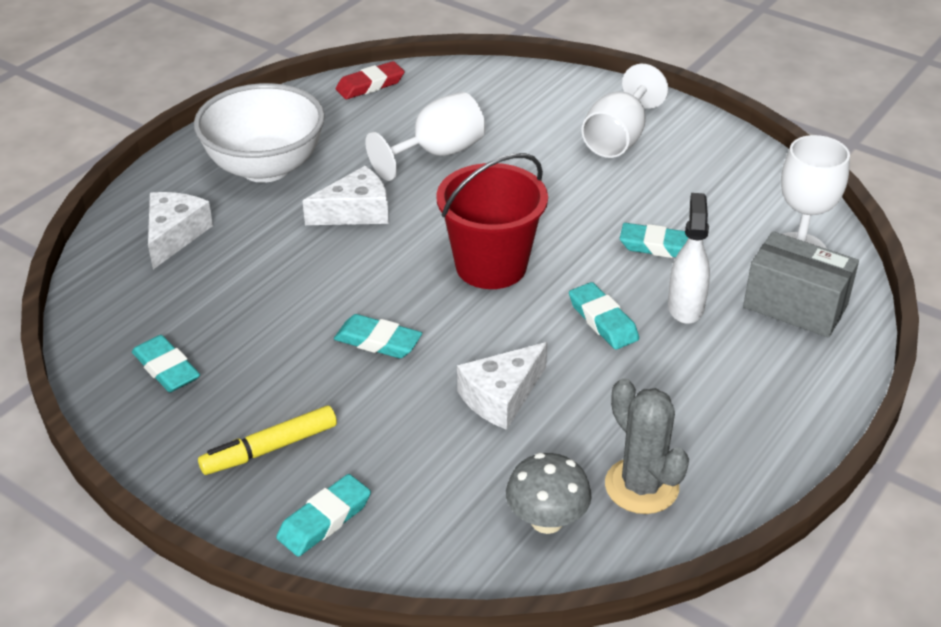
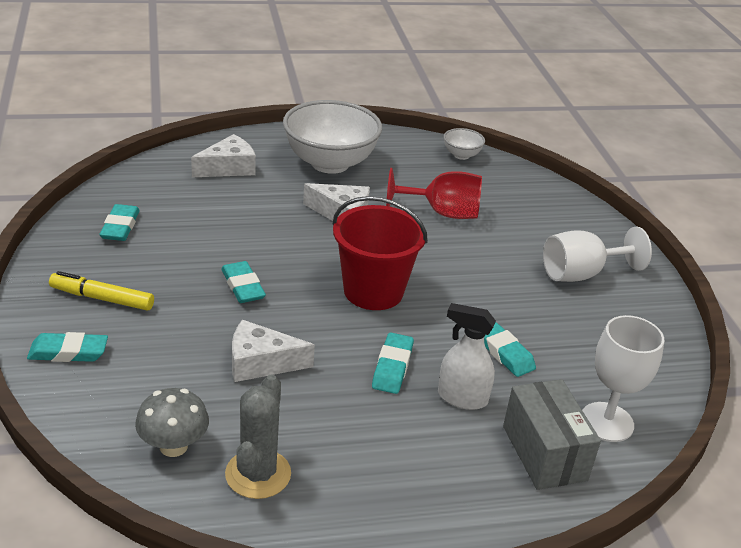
camera: 40 degrees right, 5 degrees down
(370, 85) = (461, 155): red eraser -> white bowl
(437, 153) = (442, 213): white goblet -> red goblet
(685, 307) = (462, 398): white spray bottle -> white spray bottle turned 120 degrees counterclockwise

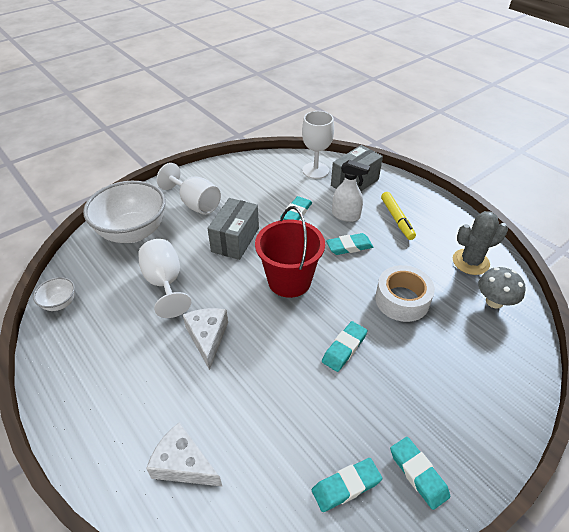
camera: 115 degrees left, 10 degrees up
(68, 352) = (497, 403): turquoise eraser -> turquoise eraser (418, 474)
(102, 298) = (435, 425): yellow marker -> yellow marker (397, 219)
(261, 363) = (402, 300): white cheese -> white tape
(330, 163) = (125, 385): white bowl -> white bowl (133, 232)
(442, 213) = (165, 283): red goblet -> white goblet
(462, 398) = (346, 215): white spray bottle -> white spray bottle turned 60 degrees counterclockwise
(480, 279) = (235, 240): none -> grey box

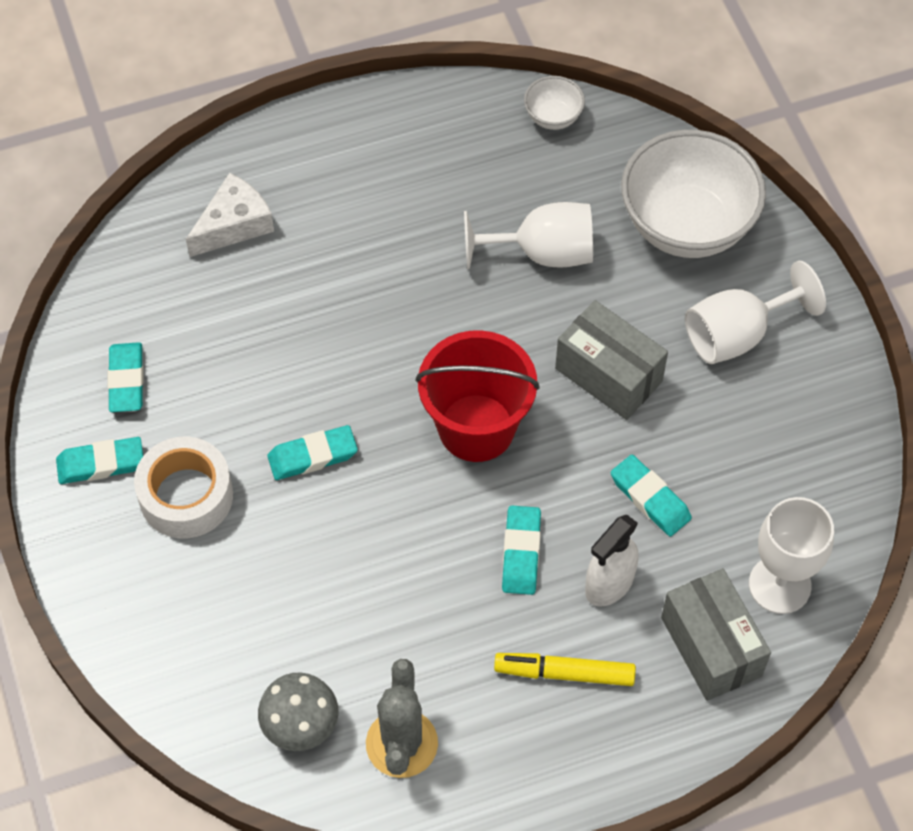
camera: 110 degrees right, 15 degrees up
(207, 337) = (409, 287): white cheese -> none
(344, 348) = (312, 456): turquoise eraser -> turquoise eraser turned 75 degrees counterclockwise
(402, 300) = (366, 580): white tape -> white tape (186, 496)

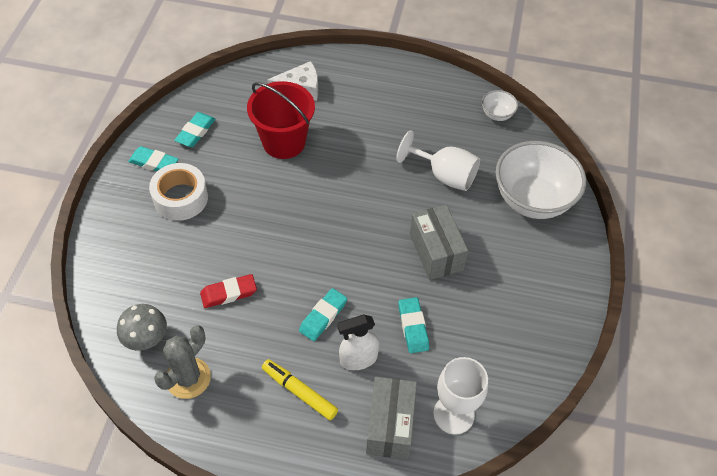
camera: 30 degrees right, 5 degrees down
(312, 456) = (255, 212): turquoise eraser -> none
(366, 595) = (228, 293): none -> red eraser
(476, 428) = (346, 242): red bucket -> red bucket (284, 142)
(737, 334) = (522, 268): white goblet -> none

